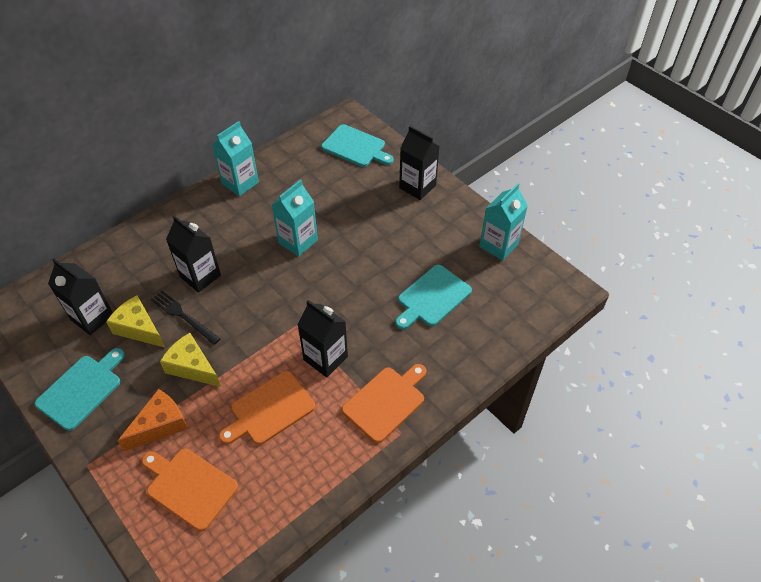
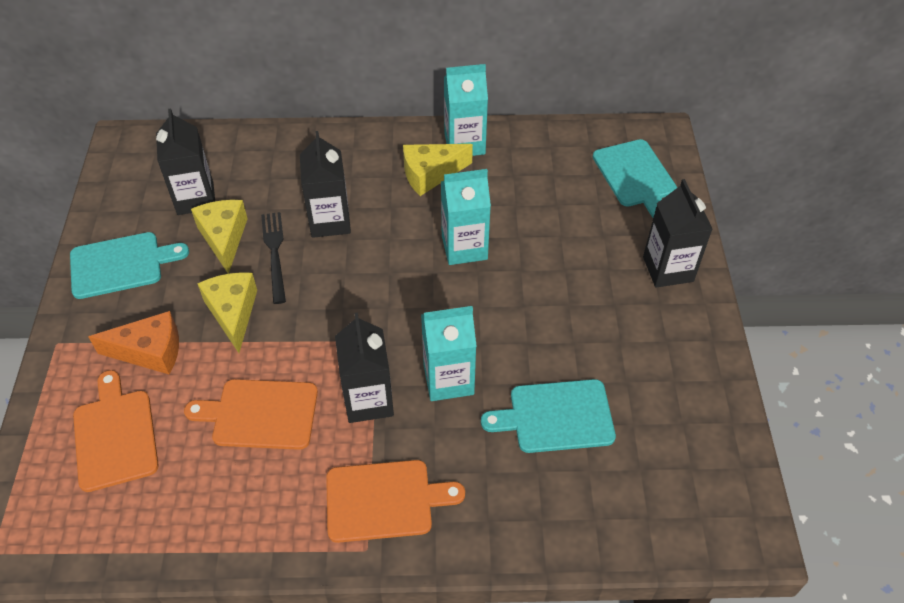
camera: 40 degrees right, 0 degrees up
(236, 212) = (430, 174): none -> yellow cheese
(498, 245) = (706, 410): turquoise carton -> turquoise carton (448, 379)

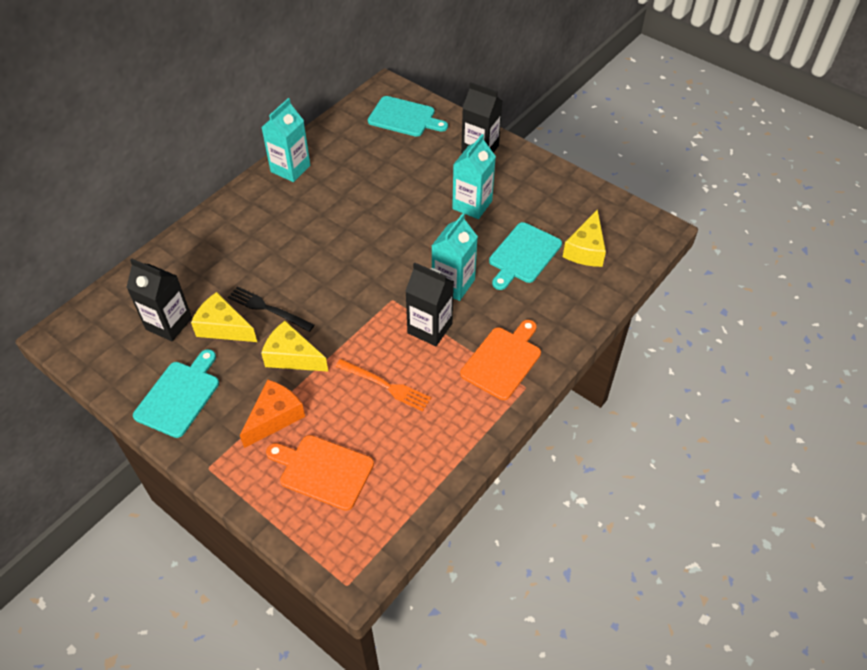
camera: 50 degrees left, 0 degrees up
(260, 414) = (385, 385): orange cutting board -> orange fork
(330, 221) = (274, 267): black carton -> none
(430, 174) = (295, 198): yellow cheese -> yellow cheese (586, 249)
(464, 247) = (369, 219): turquoise carton -> turquoise carton (472, 205)

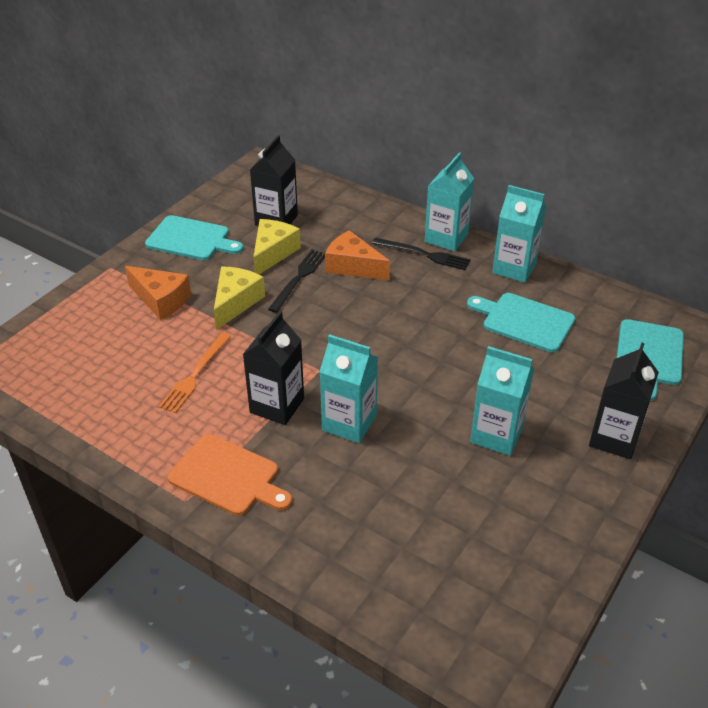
camera: 85 degrees right, 10 degrees down
(237, 204) = (446, 238): none -> turquoise carton
(256, 220) = (424, 254): none -> black fork
(260, 269) = (353, 266): none -> orange cheese
(323, 471) = (94, 339): orange cutting board -> none
(523, 255) = (411, 494): turquoise cutting board -> turquoise cutting board (524, 321)
(586, 249) = (435, 570): yellow cheese -> none

